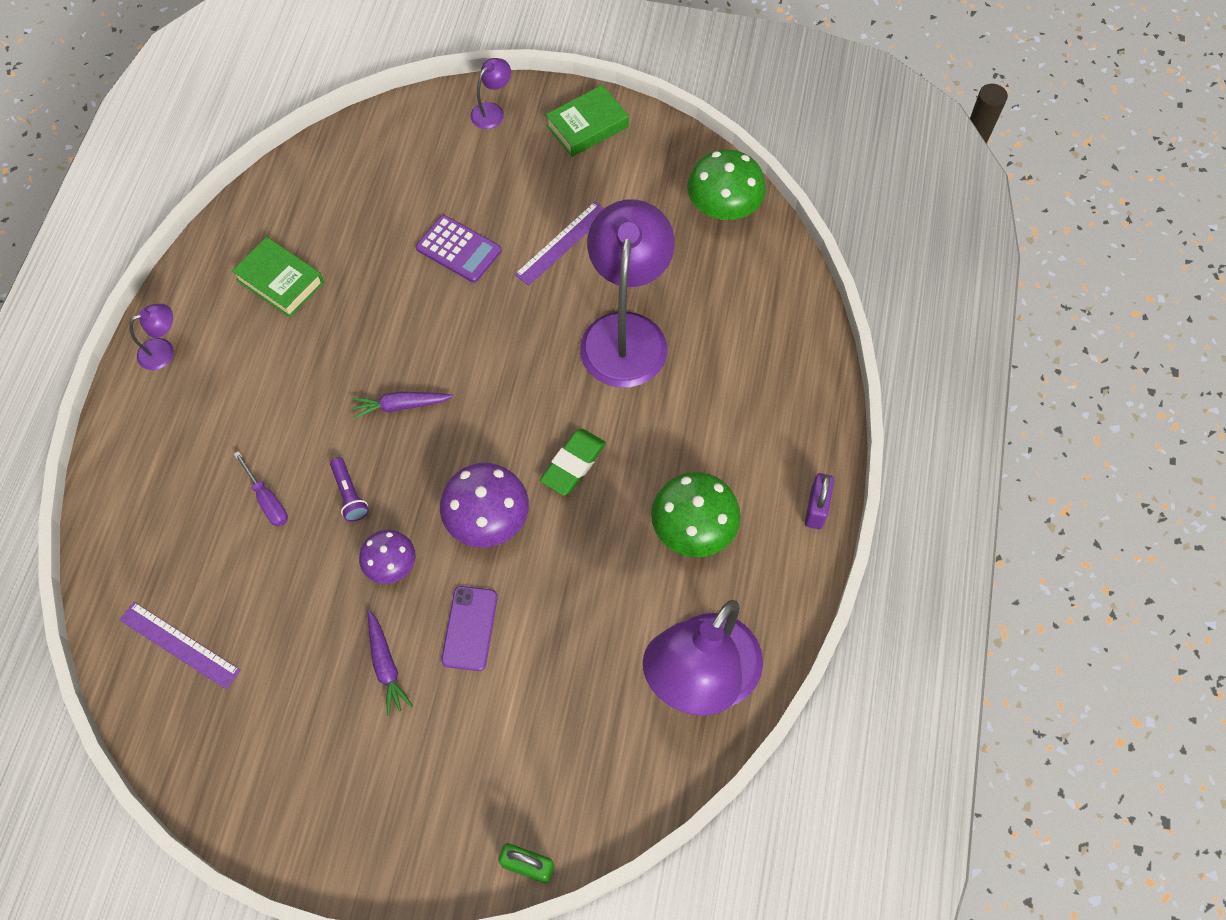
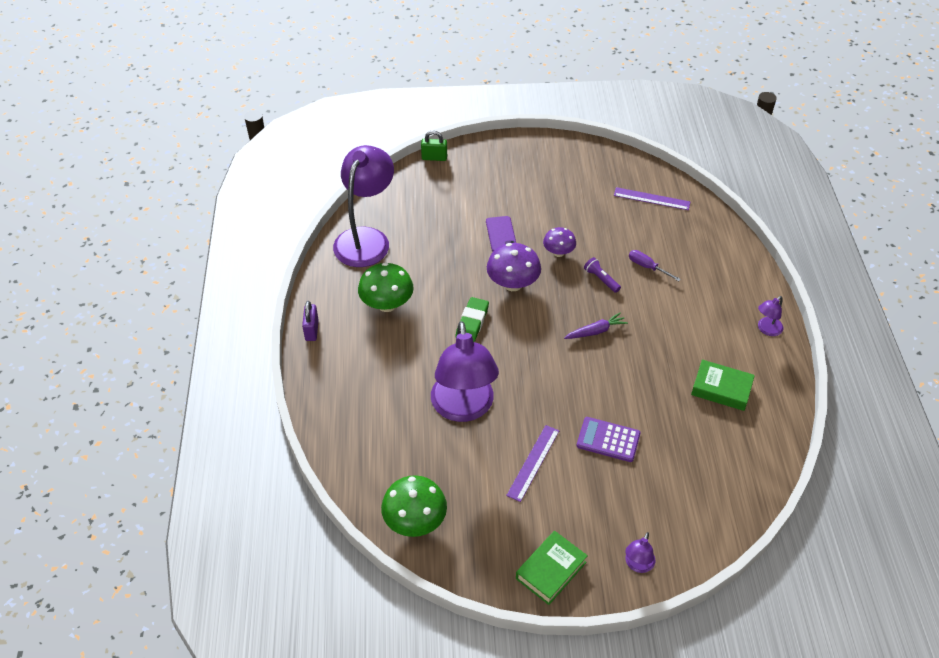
camera: 165 degrees right, 15 degrees down
(386, 666) = (538, 211): purple carrot -> none

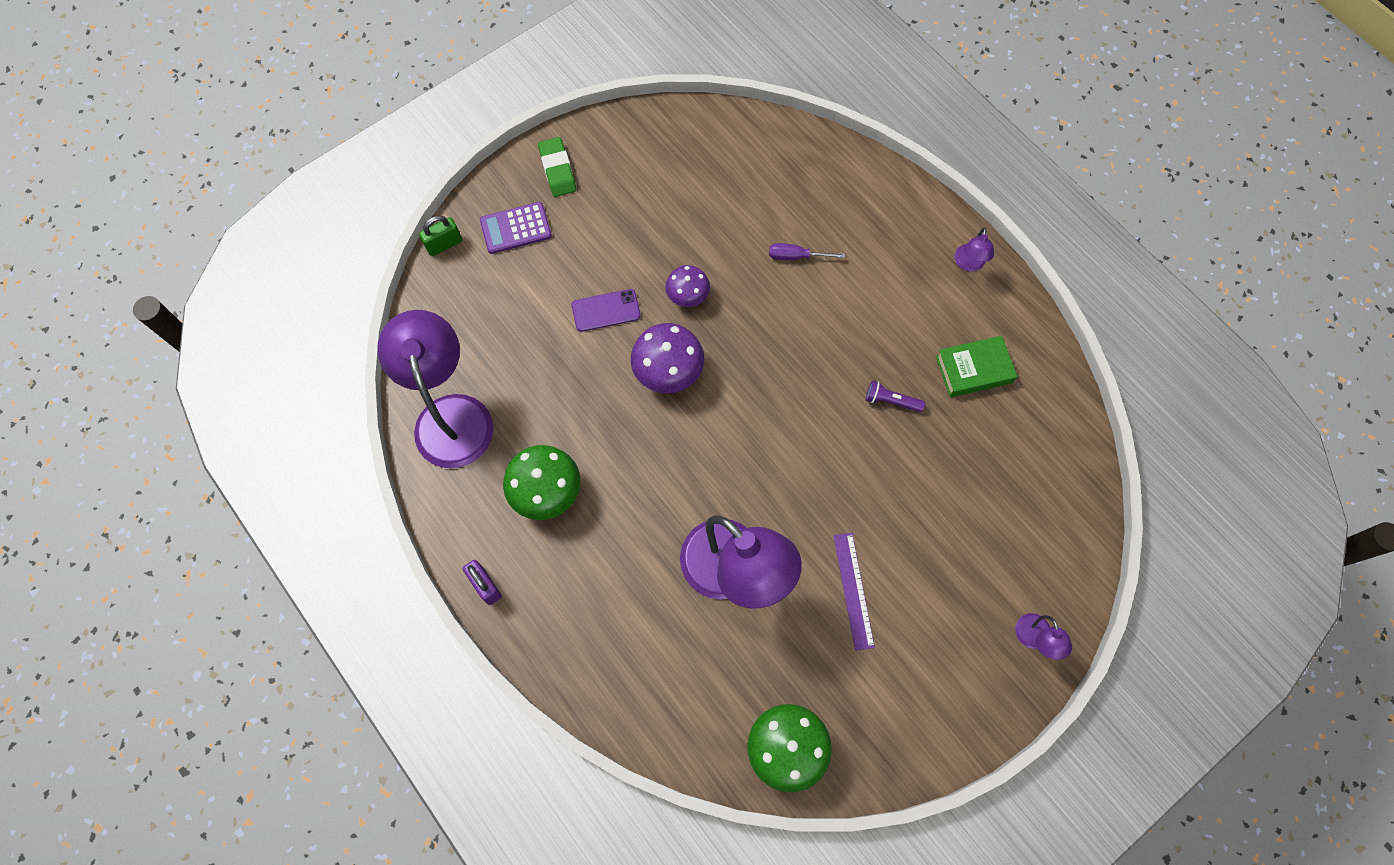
camera: 35 degrees left, 20 degrees up
(472, 322) = (661, 453): green eraser -> green eraser (557, 170)
(501, 235) = (606, 310): purple phone -> purple phone turned 60 degrees counterclockwise
(551, 570) = (959, 706): green book -> none
(596, 331) = (801, 378): purple carrot -> none
(601, 279) = (759, 304): purple flashlight -> purple flashlight (891, 401)
(608, 440) = (907, 510): purple calculator -> purple calculator (516, 228)
(651, 199) = (737, 157): purple ruler -> none

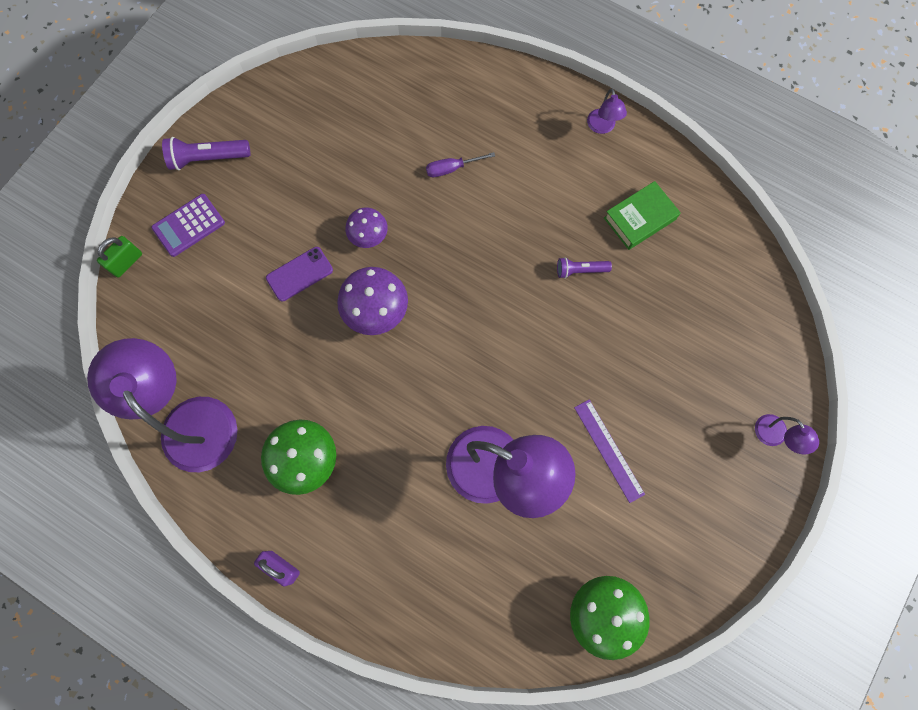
camera: 20 degrees left, 5 degrees up
(557, 170) = (208, 158): green eraser -> purple flashlight

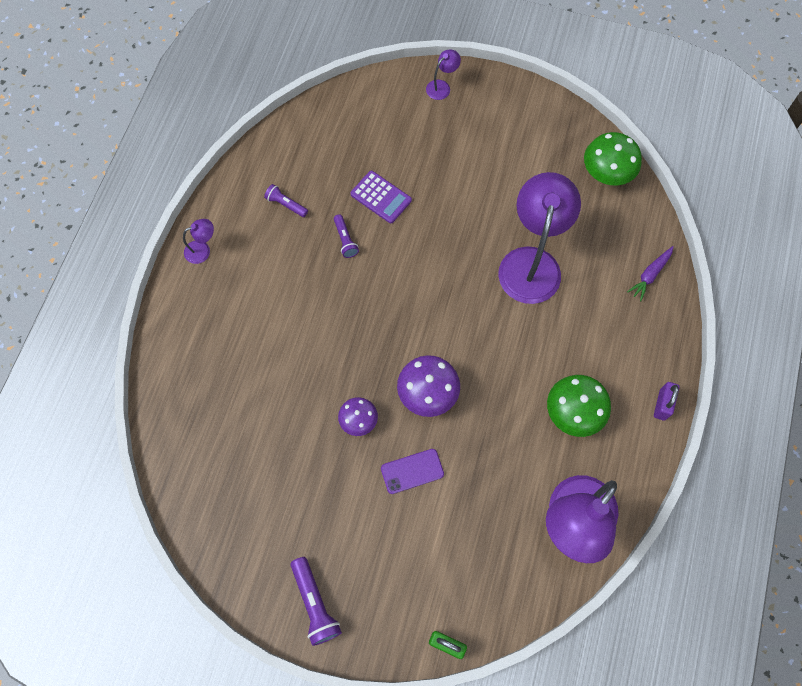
camera: 105 degrees left, 5 degrees down
(189, 225) = (392, 596): purple calculator -> purple calculator (381, 197)
(299, 274) = (412, 471): purple phone -> purple phone turned 60 degrees counterclockwise
(445, 617) = (650, 275): none -> purple carrot
(452, 169) = (273, 366): purple screwdriver -> none
(608, 450) = (488, 191): purple ruler -> none
(639, 218) = (286, 204): green book -> purple flashlight

